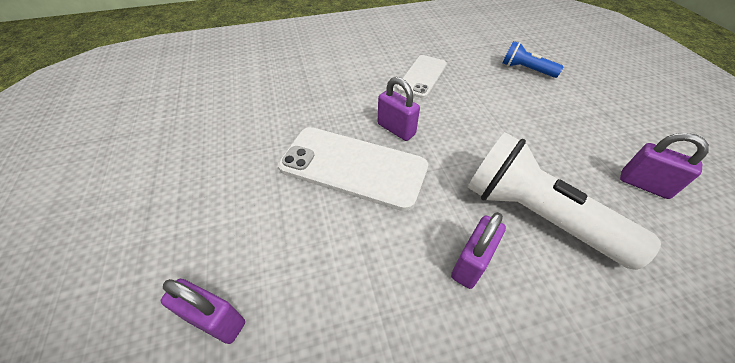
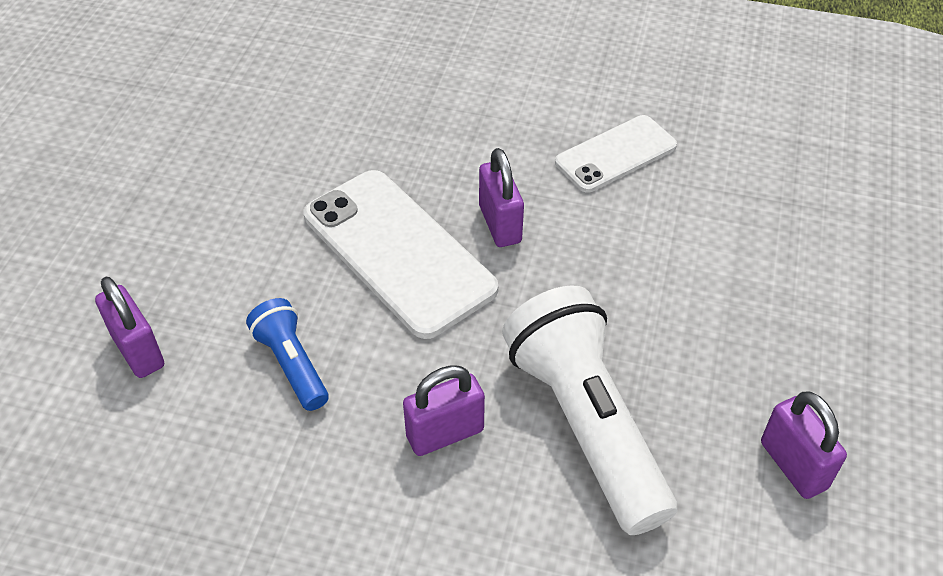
camera: 30 degrees right, 0 degrees up
(526, 69) = (810, 212): blue flashlight -> blue flashlight (292, 364)

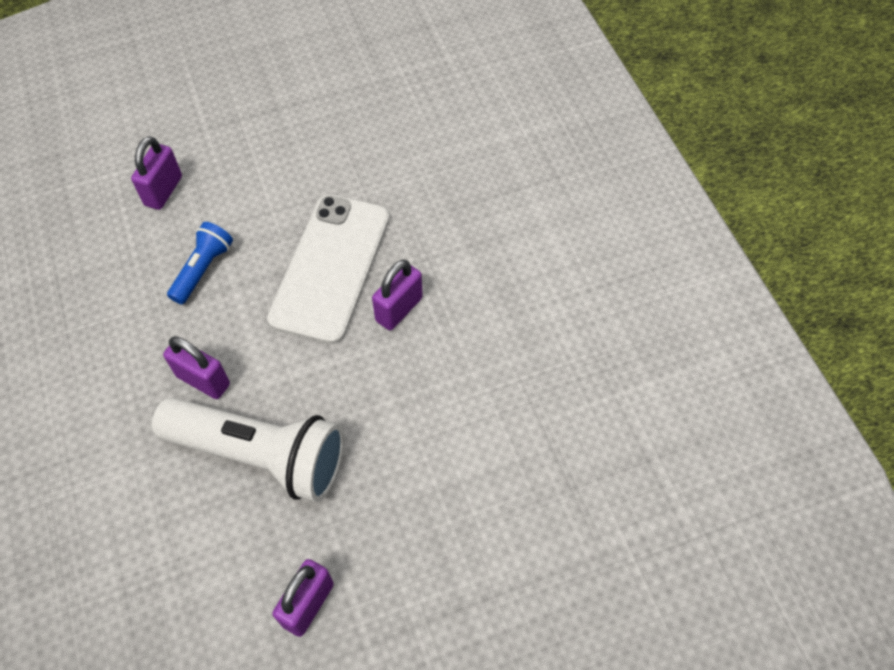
camera: 55 degrees right, 10 degrees up
(585, 423) = (261, 455): white flashlight -> white flashlight turned 75 degrees clockwise
(615, 154) = (525, 341): white phone -> none

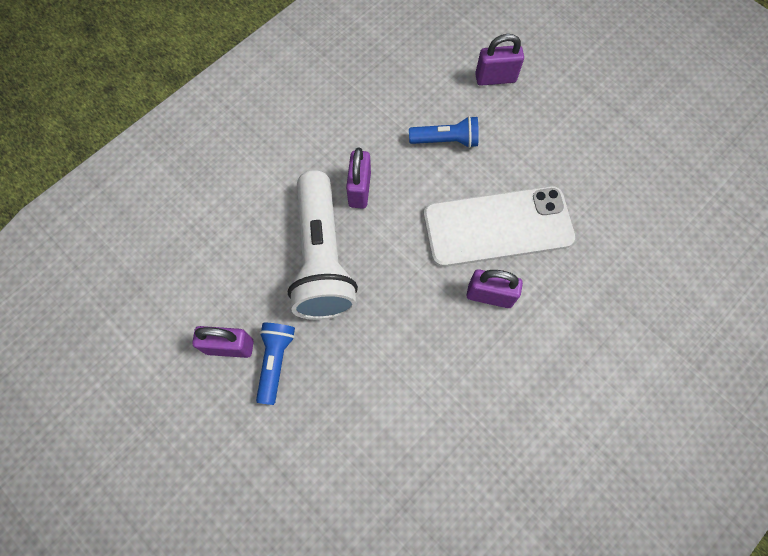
camera: 65 degrees right, 10 degrees up
(354, 557) = (275, 361): none -> blue flashlight

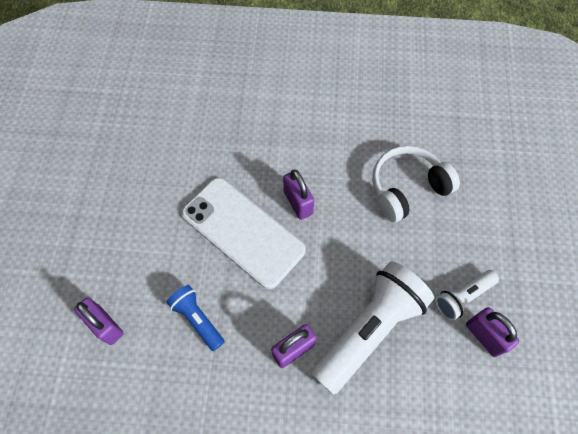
camera: 130 degrees left, 5 degrees down
(275, 361) = (462, 297): blue flashlight -> white flashlight
(420, 415) = (407, 188): none -> white headphones

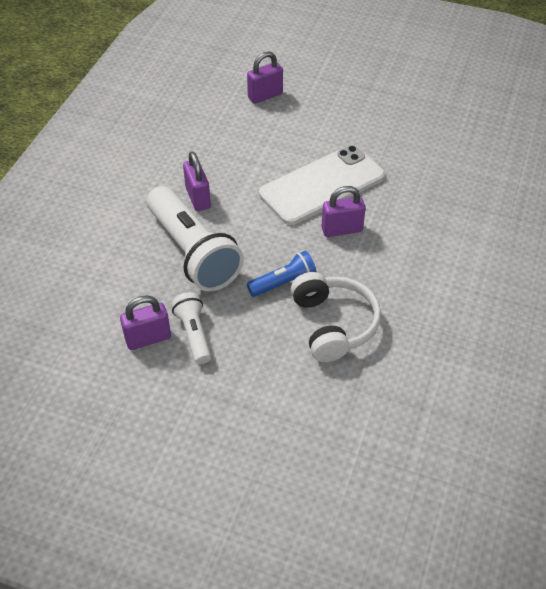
camera: 105 degrees right, 15 degrees down
(197, 319) = (249, 145): blue flashlight -> blue flashlight (284, 283)

